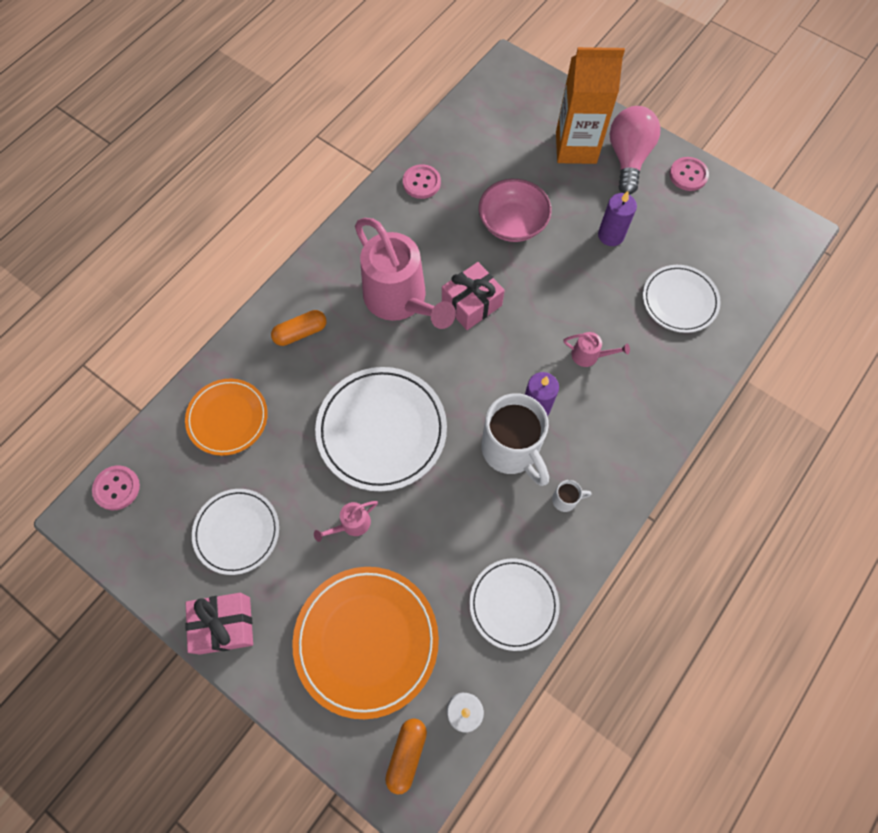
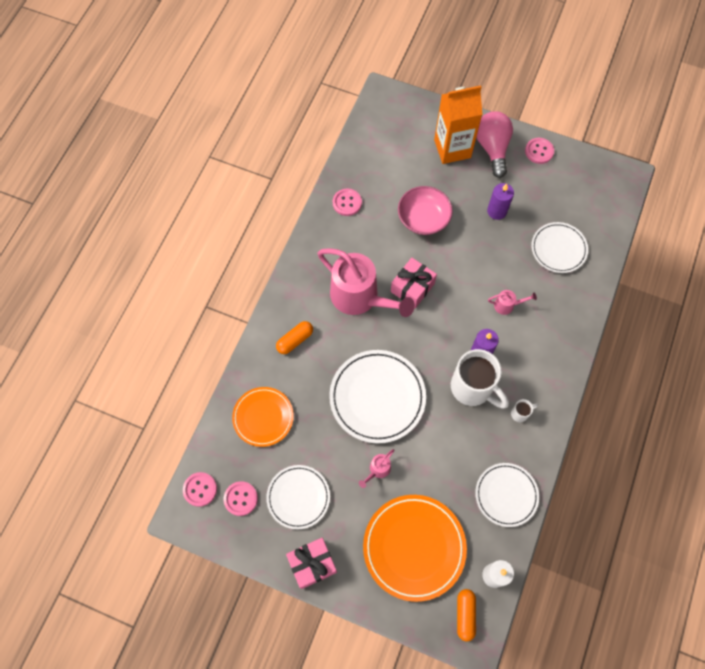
camera: 15 degrees left, 0 degrees up
(163, 514) = (240, 498): none -> pink button

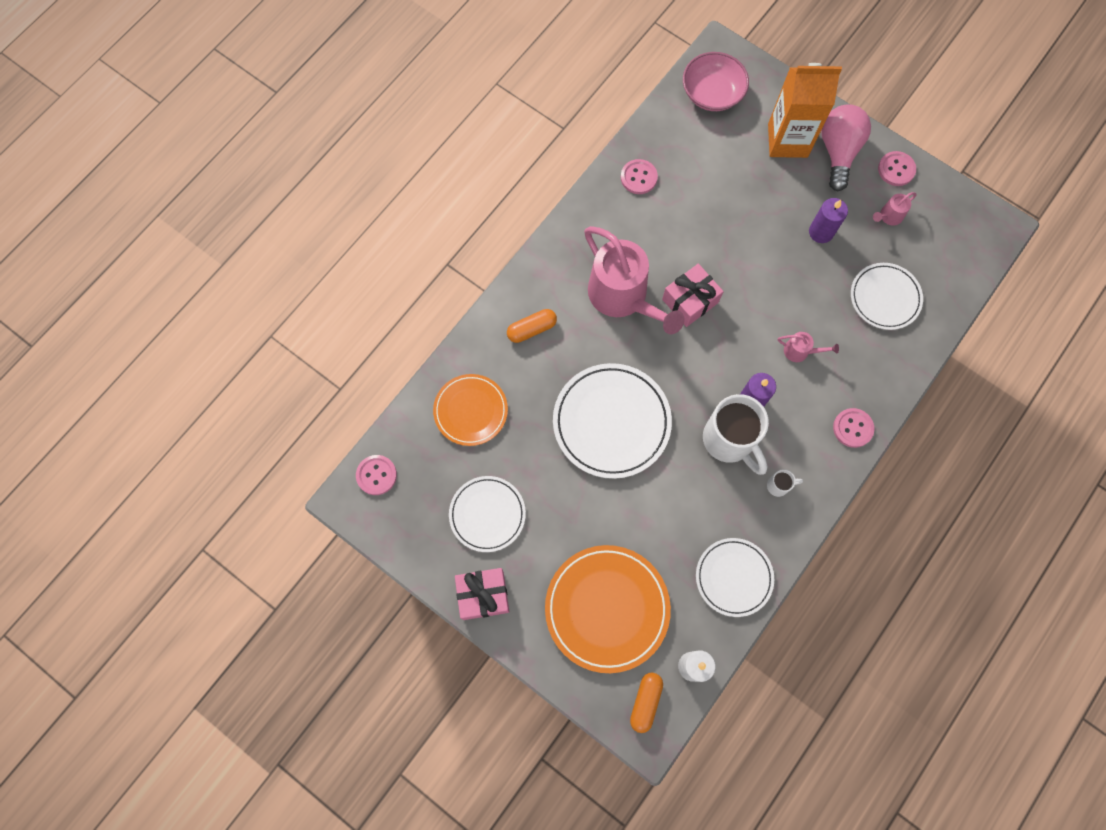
camera: 15 degrees right, 5 degrees up
(240, 498) = (420, 498): pink button -> pink button (853, 428)
(377, 470) = (588, 508): pink watering can -> pink watering can (888, 217)
(423, 218) = (727, 219): pink bowl -> pink bowl (712, 93)

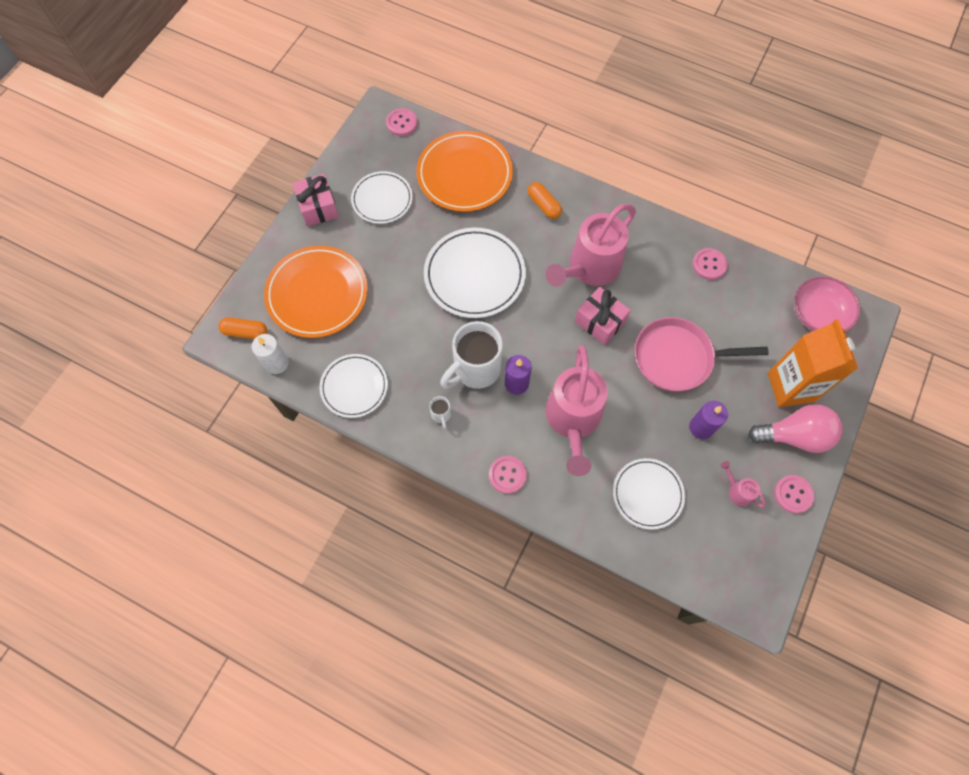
camera: 80 degrees right, 5 degrees down
(470, 411) = (464, 174): orange plate -> orange plate, size x1.59
(742, 235) = (677, 358): none -> pink pan
(800, 351) = (573, 421): pink watering can -> pink watering can, size x2.43

